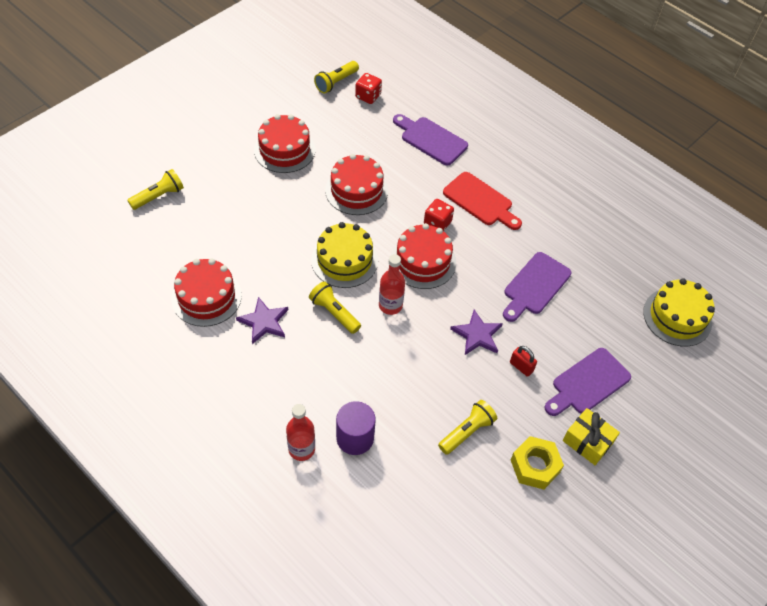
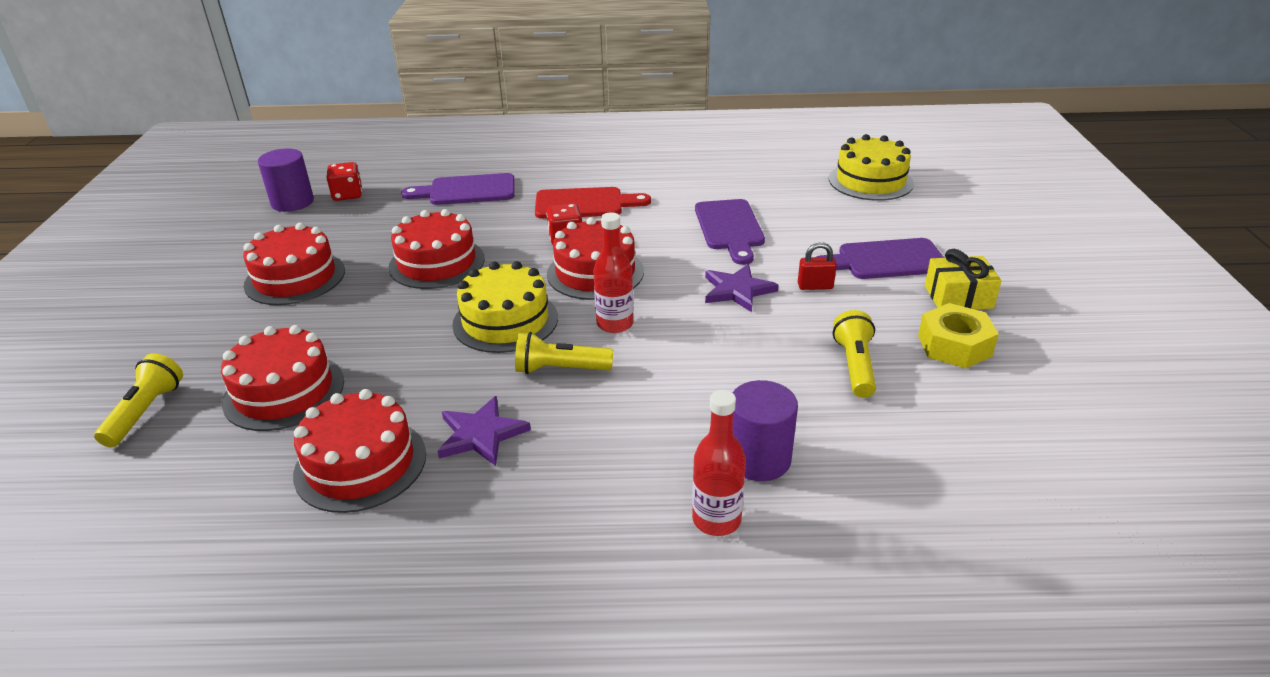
camera: 40 degrees left, 20 degrees down
(215, 228) = (284, 391): none -> red cake
(336, 82) = (292, 202): yellow flashlight -> purple cylinder
(588, 383) = (886, 260): purple cutting board -> purple cutting board turned 75 degrees clockwise

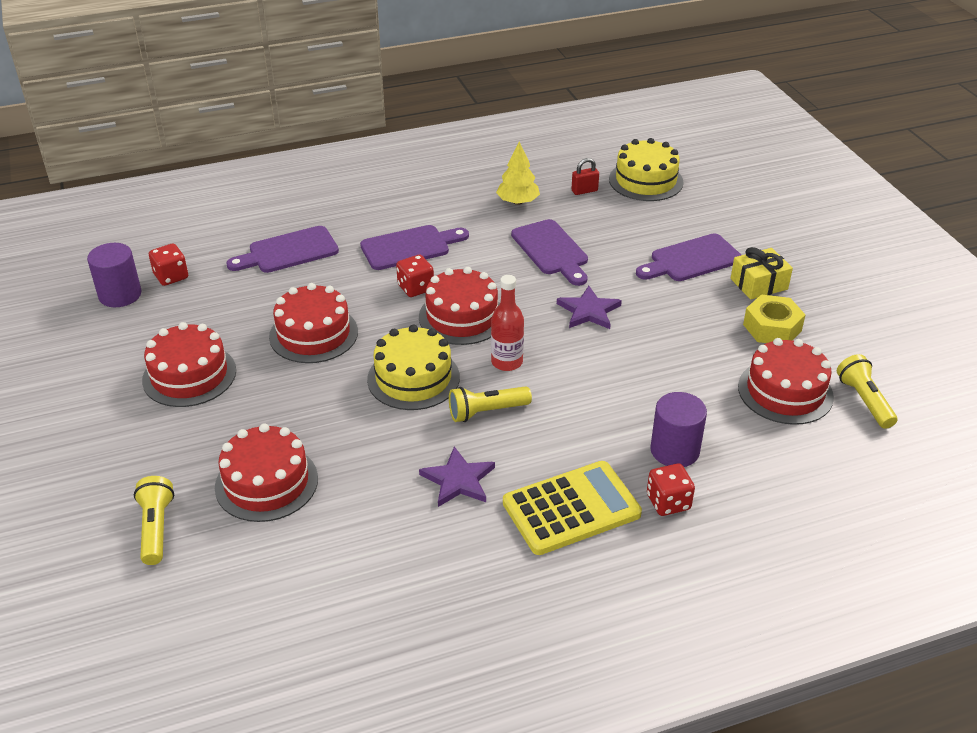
camera: 20 degrees left, 5 degrees up
(360, 464) = (378, 526): red cake -> red cake (785, 391)
(584, 204) = (410, 247): red cutting board -> purple cutting board
(590, 498) = (571, 508): none -> yellow calculator
(716, 520) = (668, 502): red bottle -> red dice
(720, 181) = (517, 202): none -> yellow tree
(815, 286) = (648, 295): red padlock -> red padlock (584, 191)
(854, 366) = (708, 360): yellow flashlight -> yellow flashlight (864, 401)

